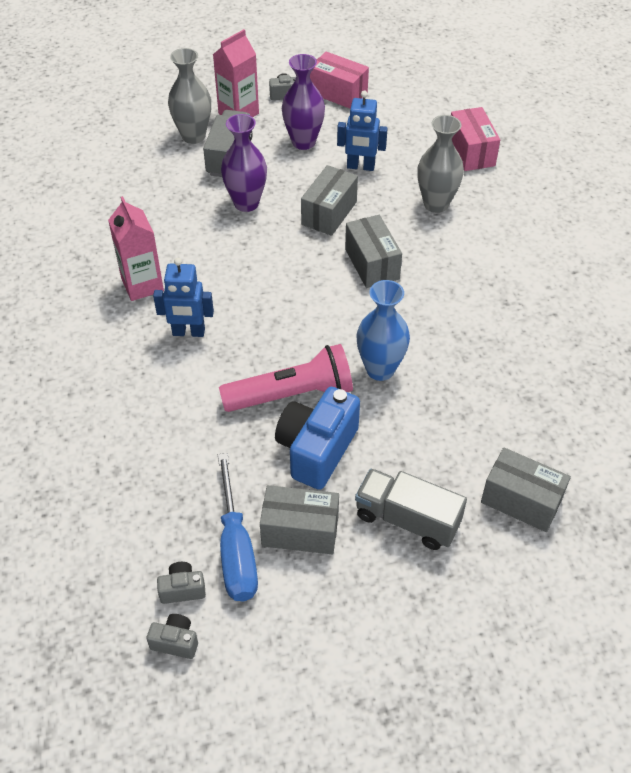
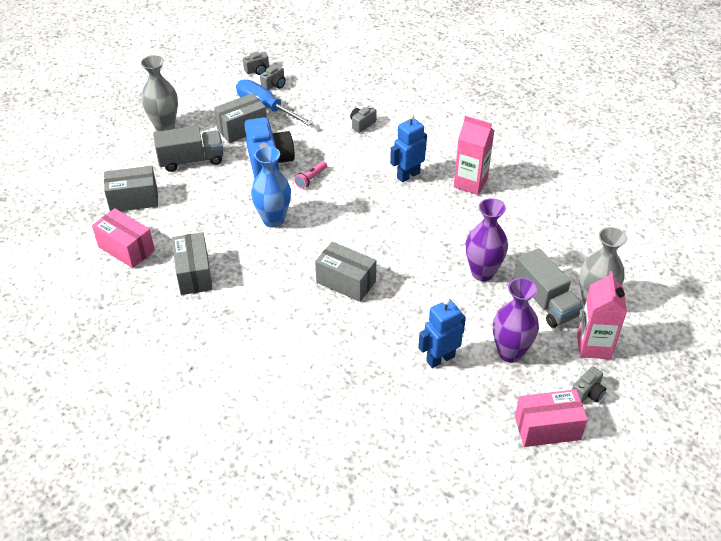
camera: 140 degrees right, 5 degrees down
(153, 434) = (362, 124): none -> grey camera
(292, 395) = (311, 179): pink flashlight -> pink flashlight, size x0.43
(329, 213) = (417, 302): grey box -> grey box (194, 274)
(436, 204) = (347, 362): grey vase -> grey vase (164, 126)
(471, 152) = (366, 438): pink box -> pink box (126, 248)

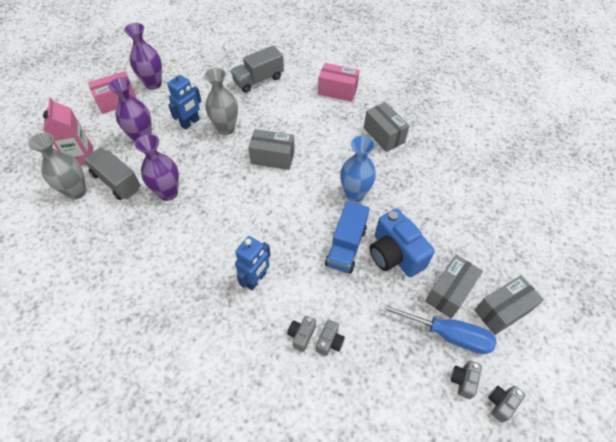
camera: 160 degrees right, 10 degrees up
(126, 248) = (445, 140): pink box -> pink box (337, 91)
(134, 199) = (477, 181): grey box -> grey box (502, 311)
(164, 126) = (524, 270): grey vase -> grey vase (226, 128)
(191, 160) = (466, 236): grey truck -> grey truck (258, 80)
(311, 179) = (346, 246): pink flashlight -> blue truck
(470, 183) = (191, 288): pink carton -> none
(487, 447) = (153, 84): none -> purple vase
(587, 393) = (89, 126): grey camera -> grey camera (301, 335)

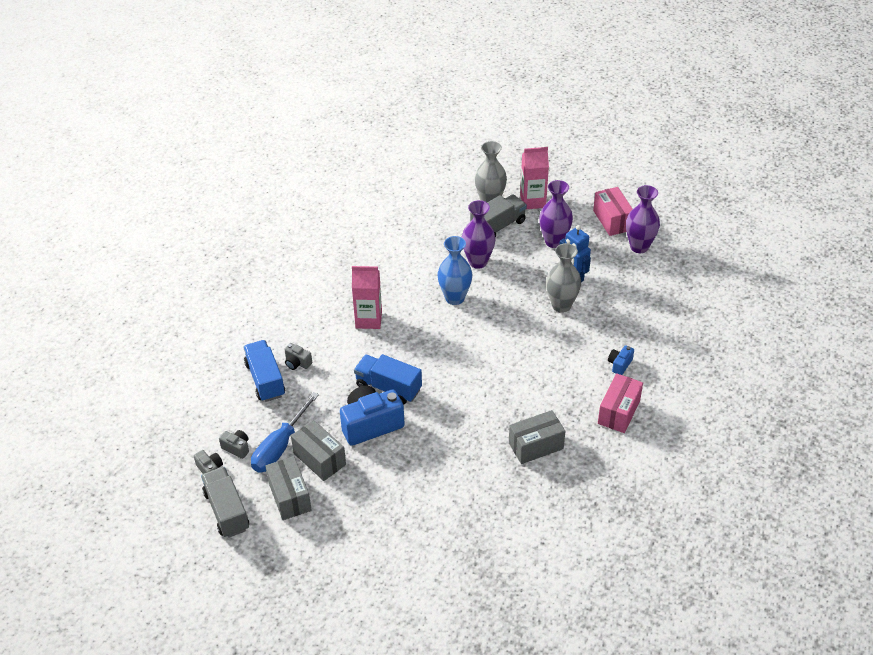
camera: 100 degrees right, 10 degrees down
(256, 279) = (368, 319): blue robot -> pink carton
(258, 80) = (643, 337): grey truck -> grey truck (227, 511)
(272, 157) = (513, 341): grey box -> none
(289, 92) = (619, 364): none -> blue camera
(301, 335) = (308, 345): grey camera -> none
(354, 194) = (451, 404): blue vase -> blue vase (455, 298)
(360, 373) = (265, 380): none -> blue truck

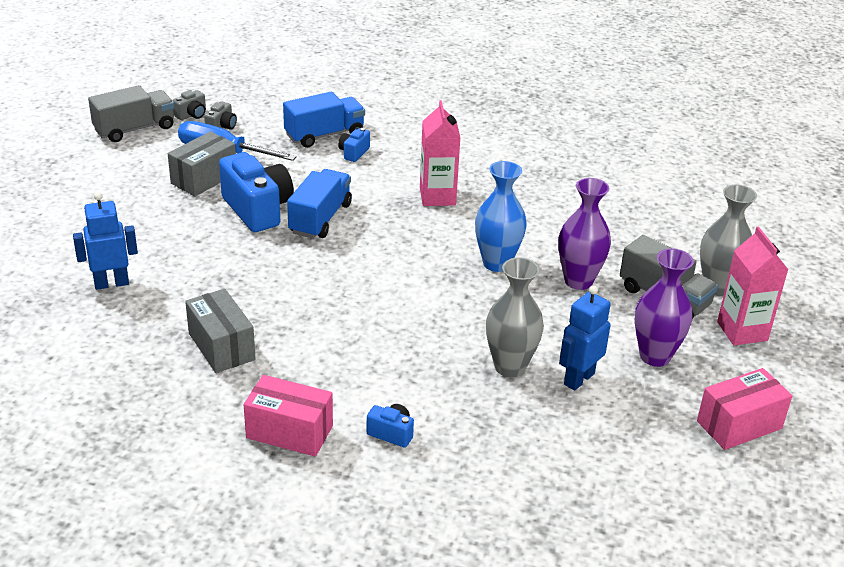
camera: 80 degrees right, 10 degrees down
(289, 497) = (150, 164): grey box -> none
(297, 363) = (353, 153): grey camera -> blue camera
(458, 512) = (111, 283): none -> blue robot
(639, 247) = (684, 459): purple vase -> none

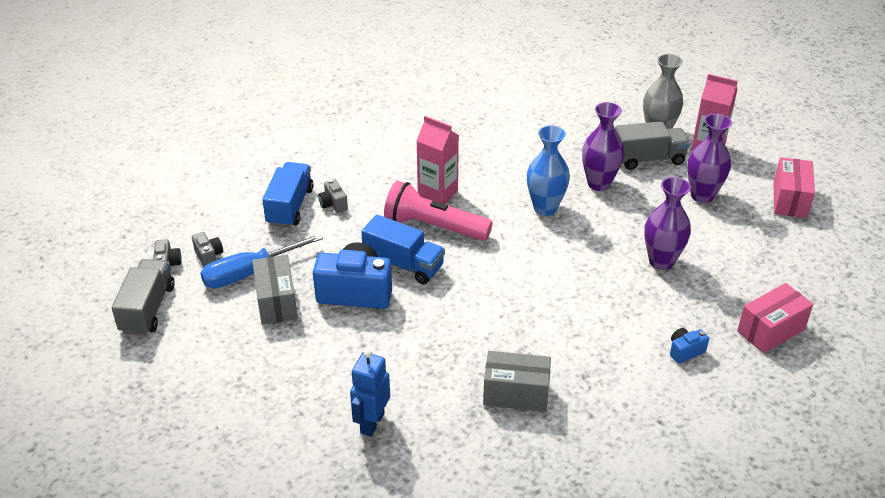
camera: 50 degrees left, 5 degrees up
(289, 432) = (644, 402): pink box -> pink box (770, 330)
(320, 218) = (403, 264): blue truck -> blue truck turned 150 degrees clockwise
(353, 153) = (333, 204): blue camera -> grey camera
(389, 213) = (434, 226): none -> pink flashlight
(510, 367) = (661, 261): grey vase -> purple vase
(578, 379) = (697, 238): blue robot -> none

